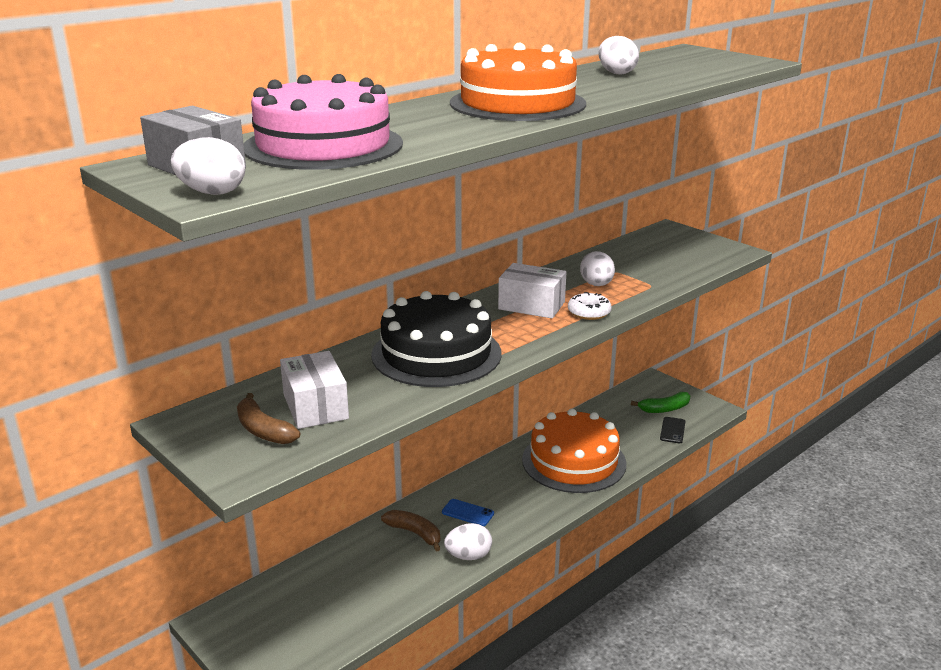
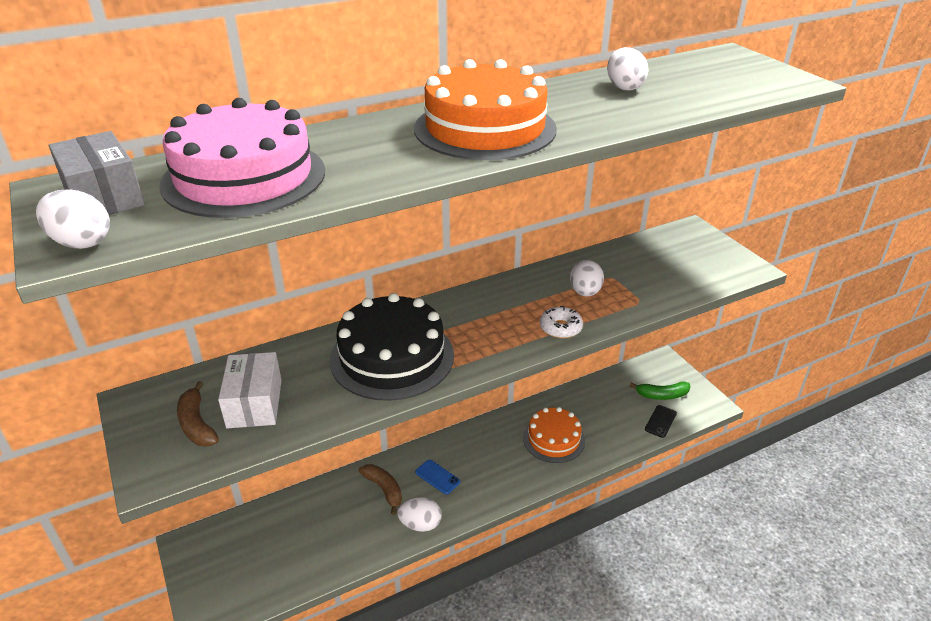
camera: 15 degrees right, 10 degrees up
(531, 305) = (509, 309): white box -> none
(573, 461) = (553, 439): orange cake -> orange cake, size x0.64

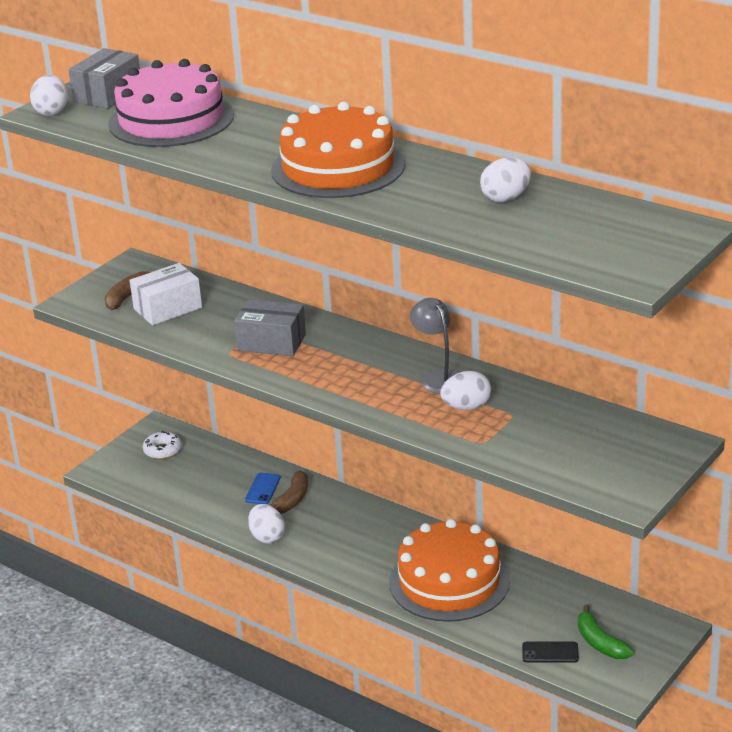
camera: 65 degrees right, 5 degrees down
(392, 357) = (272, 342): black cake -> grey box
(437, 477) = (332, 525): blue phone -> blue phone (262, 489)
(531, 291) = (438, 377): none -> grey lamp
(553, 439) = (449, 581): orange cake -> orange cake, size x1.56
(560, 328) = (391, 410): white donut -> white donut (162, 450)

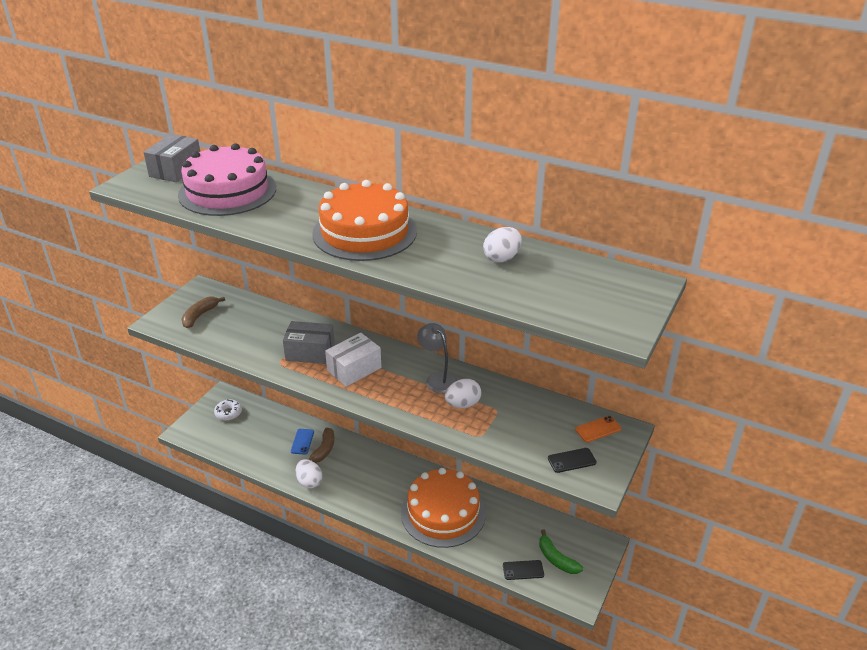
camera: 10 degrees left, 5 degrees up
(52, 112) = (132, 185): white egg -> none
(167, 308) = (229, 325): white box -> white box (354, 369)
(598, 473) = (571, 460): none -> black phone
(644, 441) = (598, 429): none -> orange phone

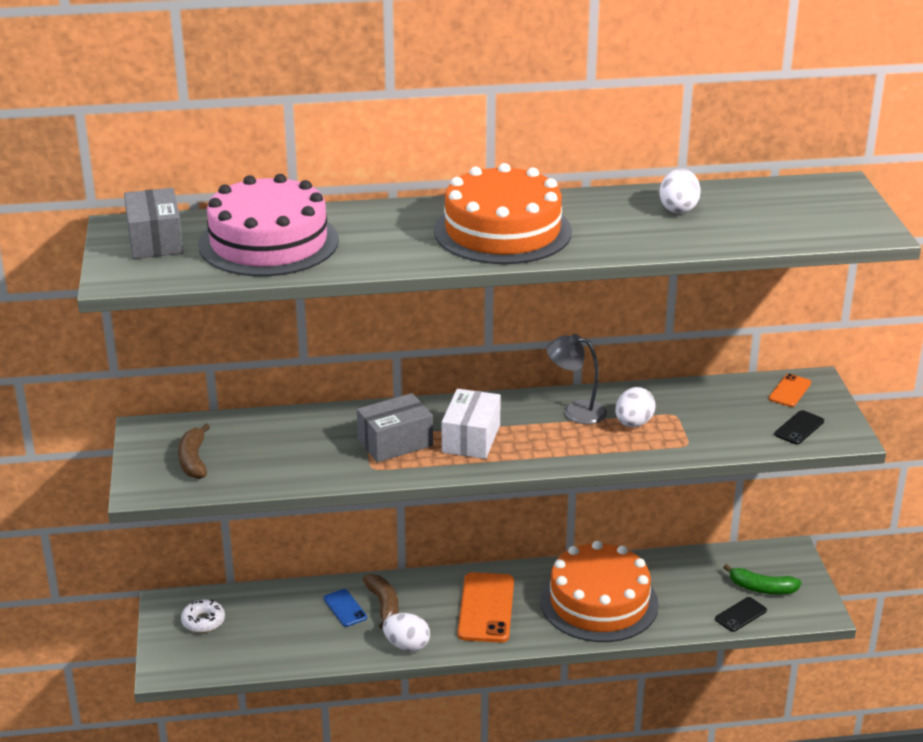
camera: 35 degrees left, 5 degrees down
(375, 481) = (486, 608): none -> orange phone

